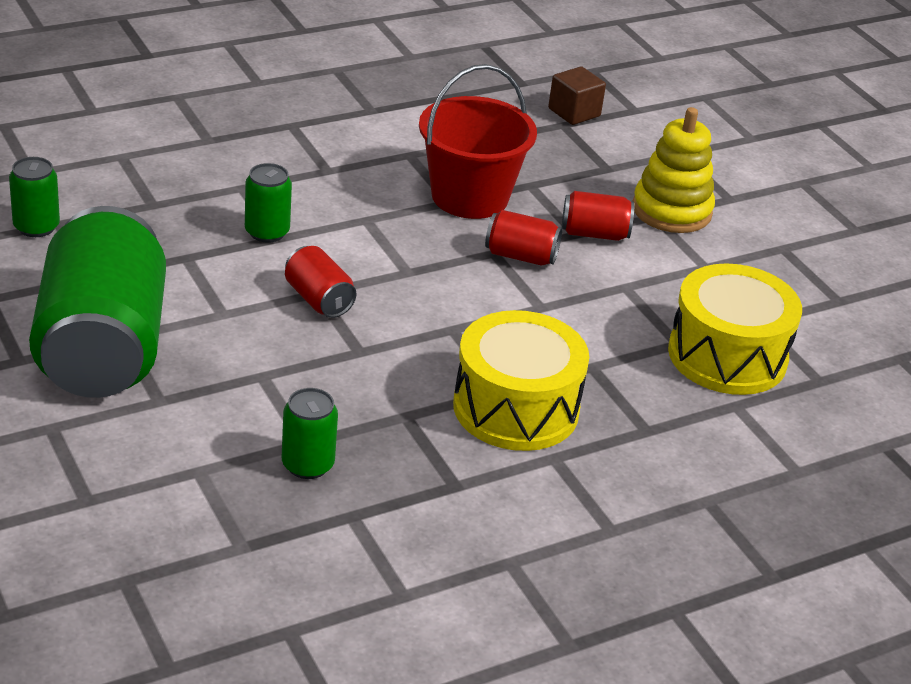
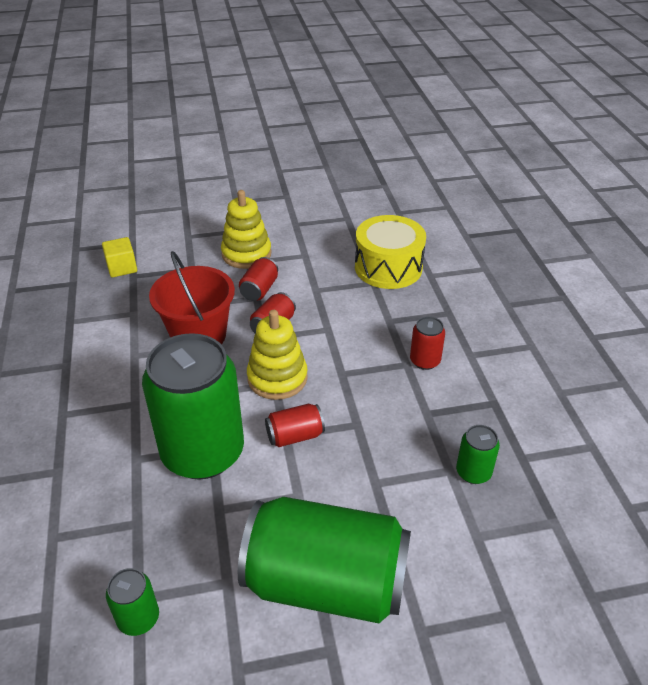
camera: 70 degrees left, 5 degrees up
(267, 232) = (203, 452): green can -> green can, size x2.38
(418, 272) = (277, 378): none -> yellow stacking toy
(516, 408) = (425, 361): yellow drum -> red can
(574, 112) = (122, 268): brown cube -> yellow cube

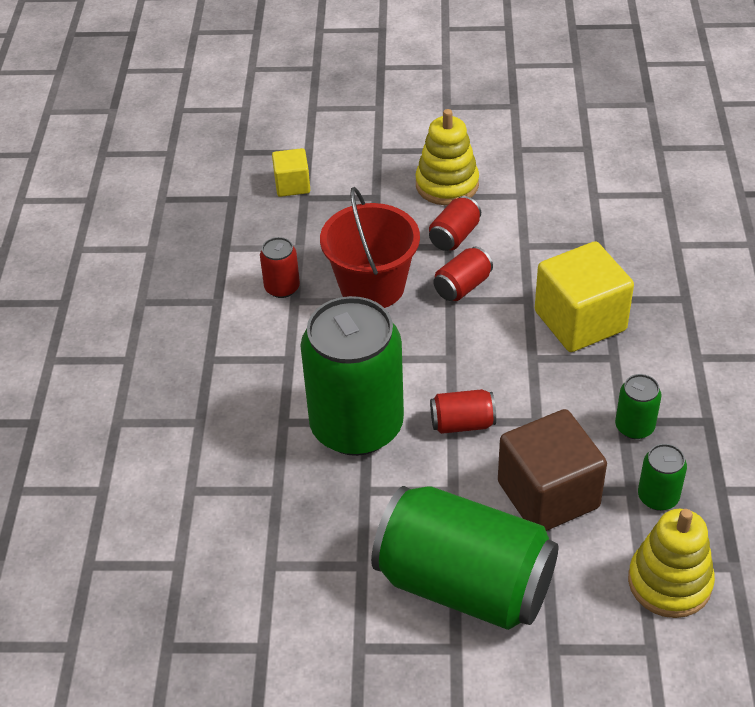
camera: 15 degrees right, 5 degrees up
(138, 618) = (268, 583): green can -> green can (634, 427)
(277, 378) = (455, 352): yellow stacking toy -> yellow stacking toy (669, 582)
(372, 340) = (580, 321): none -> yellow cube
(381, 486) = (548, 495): none -> brown cube
(388, 267) = (624, 226): yellow drum -> none
(425, 361) = (637, 357): red can -> red can (282, 288)

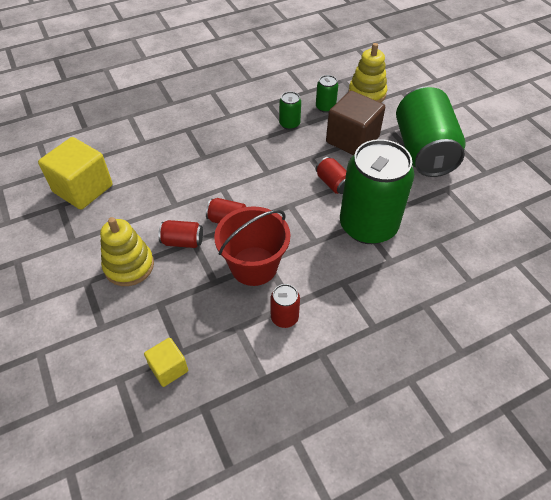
camera: 120 degrees left, 5 degrees up
(580, 321) = (227, 162): yellow cube -> yellow cube (83, 189)

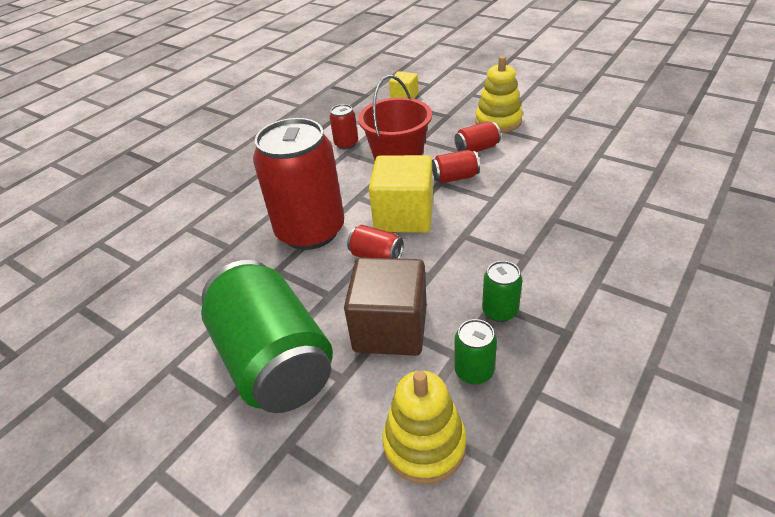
camera: 155 degrees right, 10 degrees down
(83, 189) = (620, 143): yellow cube -> yellow cube (404, 216)
(368, 226) = (310, 231): green can -> red can

